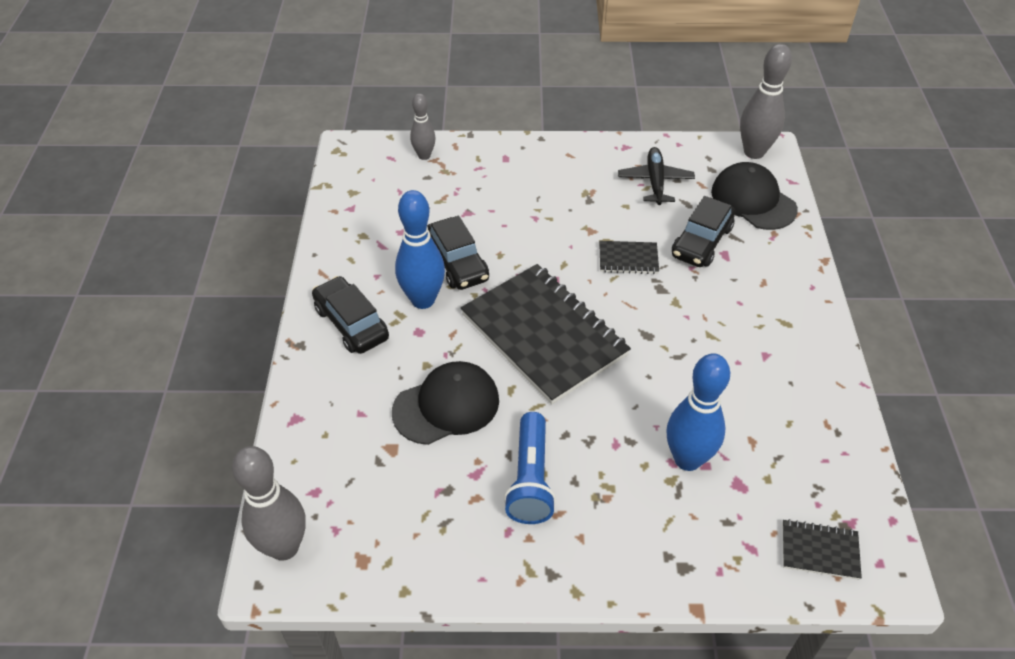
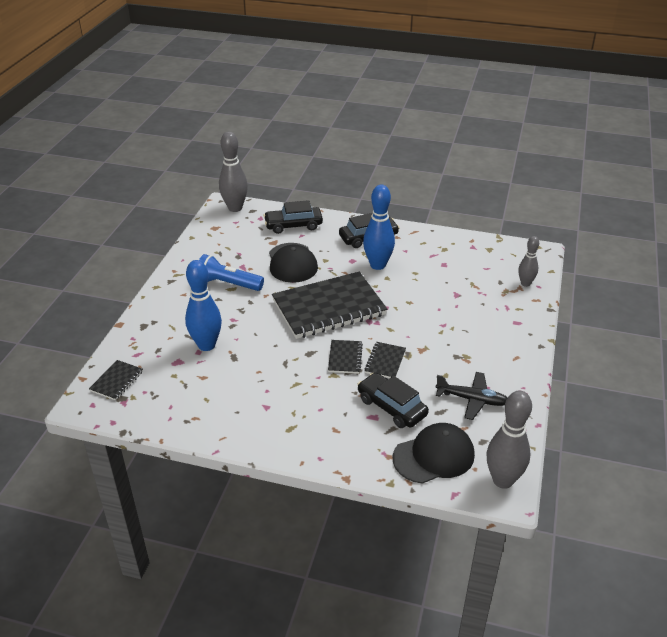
camera: 105 degrees right, 10 degrees down
(457, 262) = (407, 283): black car -> black car (293, 225)
(639, 297) = (345, 358): none -> black notebook

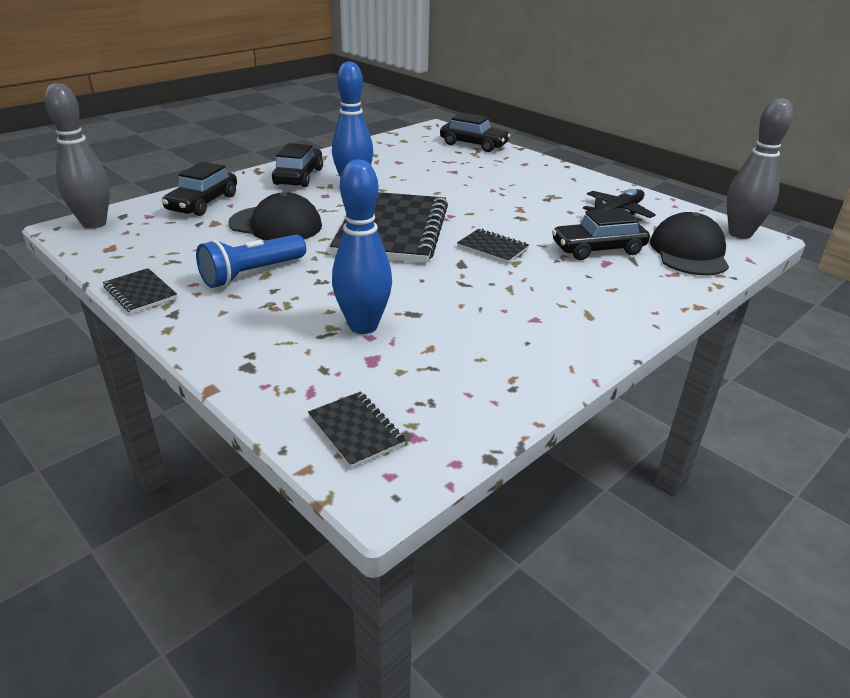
camera: 60 degrees left, 5 degrees down
(385, 361) = (521, 230): black notebook -> black notebook (140, 293)
(525, 283) = (473, 144): grey bowling pin -> black car

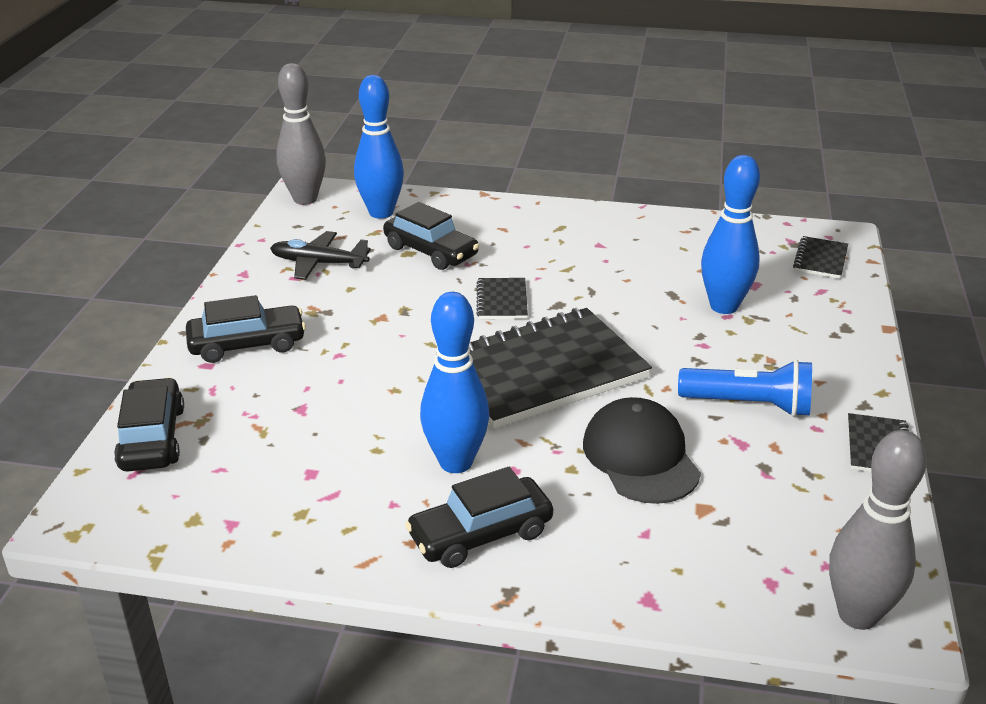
camera: 125 degrees left, 0 degrees up
(203, 203) = (675, 562): black car -> black car (247, 344)
(689, 252) = (381, 213): black cap -> blue bowling pin

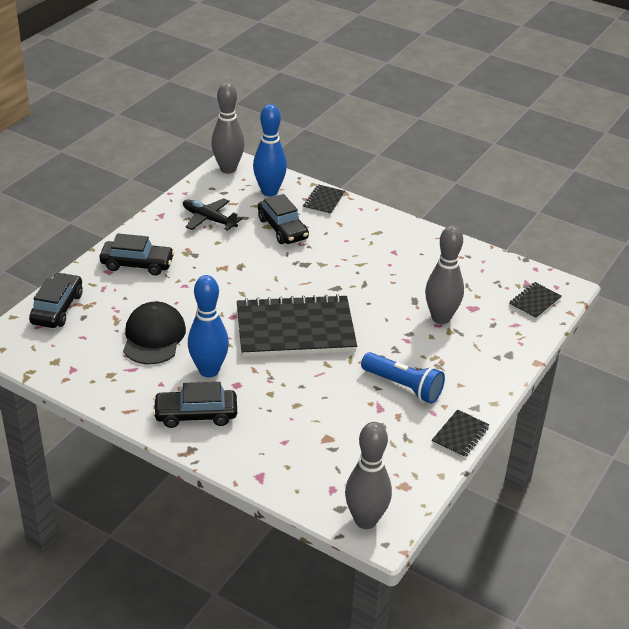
camera: 20 degrees right, 5 degrees up
(502, 301) = (303, 276): black notebook -> black notebook (324, 201)
(640, 457) = (314, 398): black cap -> black cap (153, 337)
(724, 306) = (441, 318): blue bowling pin -> grey bowling pin

